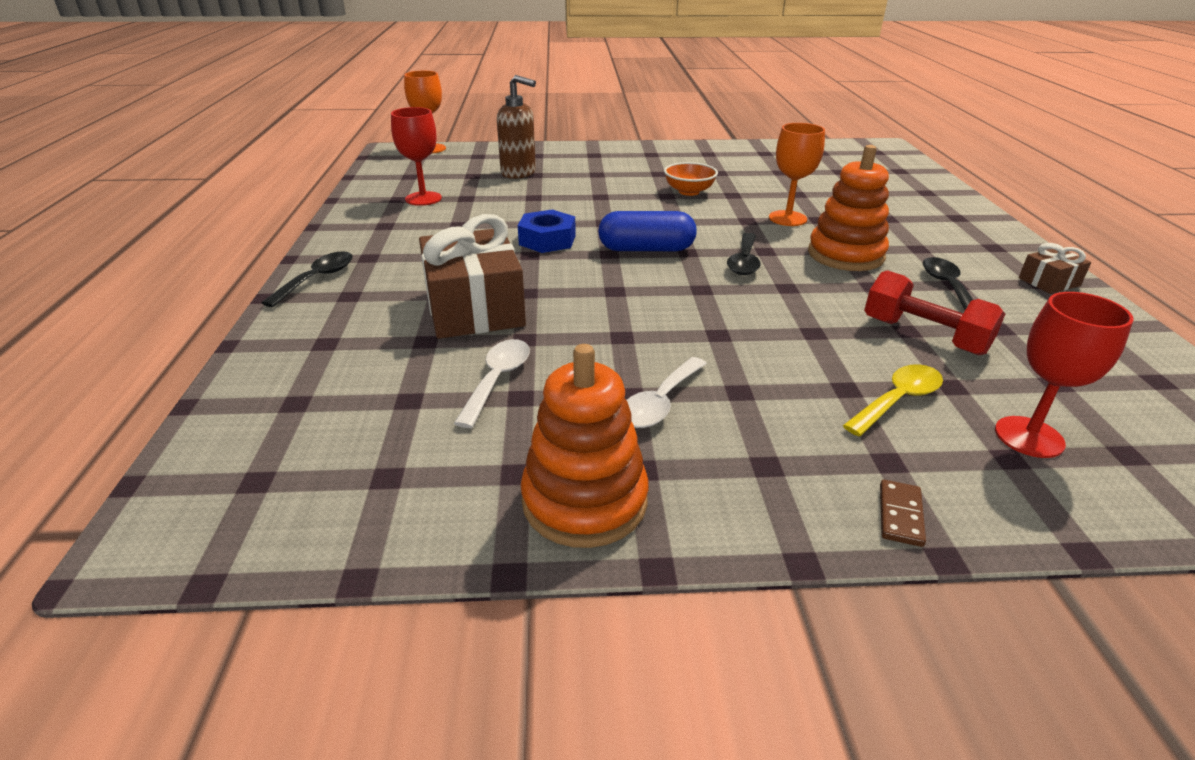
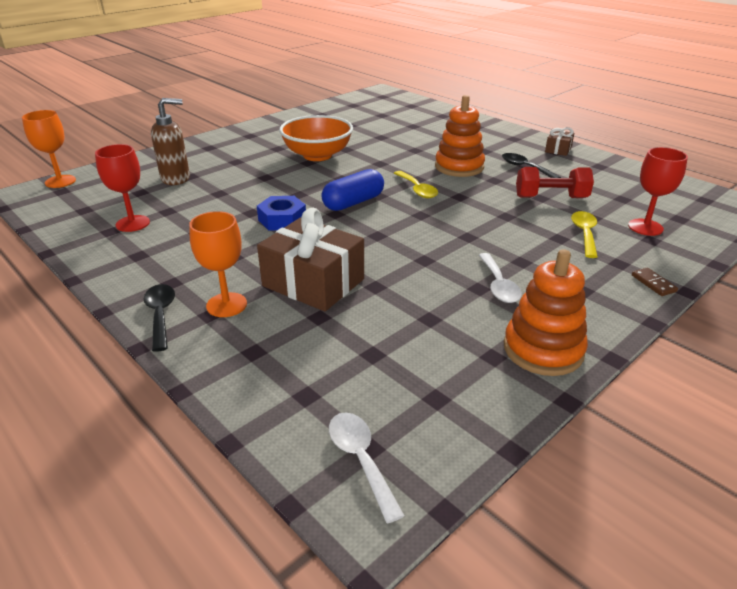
camera: 40 degrees left, 0 degrees up
(497, 380) = (402, 316): white spoon -> white spoon (361, 460)
(689, 191) = (317, 155): orange bowl -> orange bowl, size x1.78
(744, 261) = (417, 189): black spoon -> yellow spoon
(787, 218) = (399, 155): orange goblet -> orange goblet (226, 305)

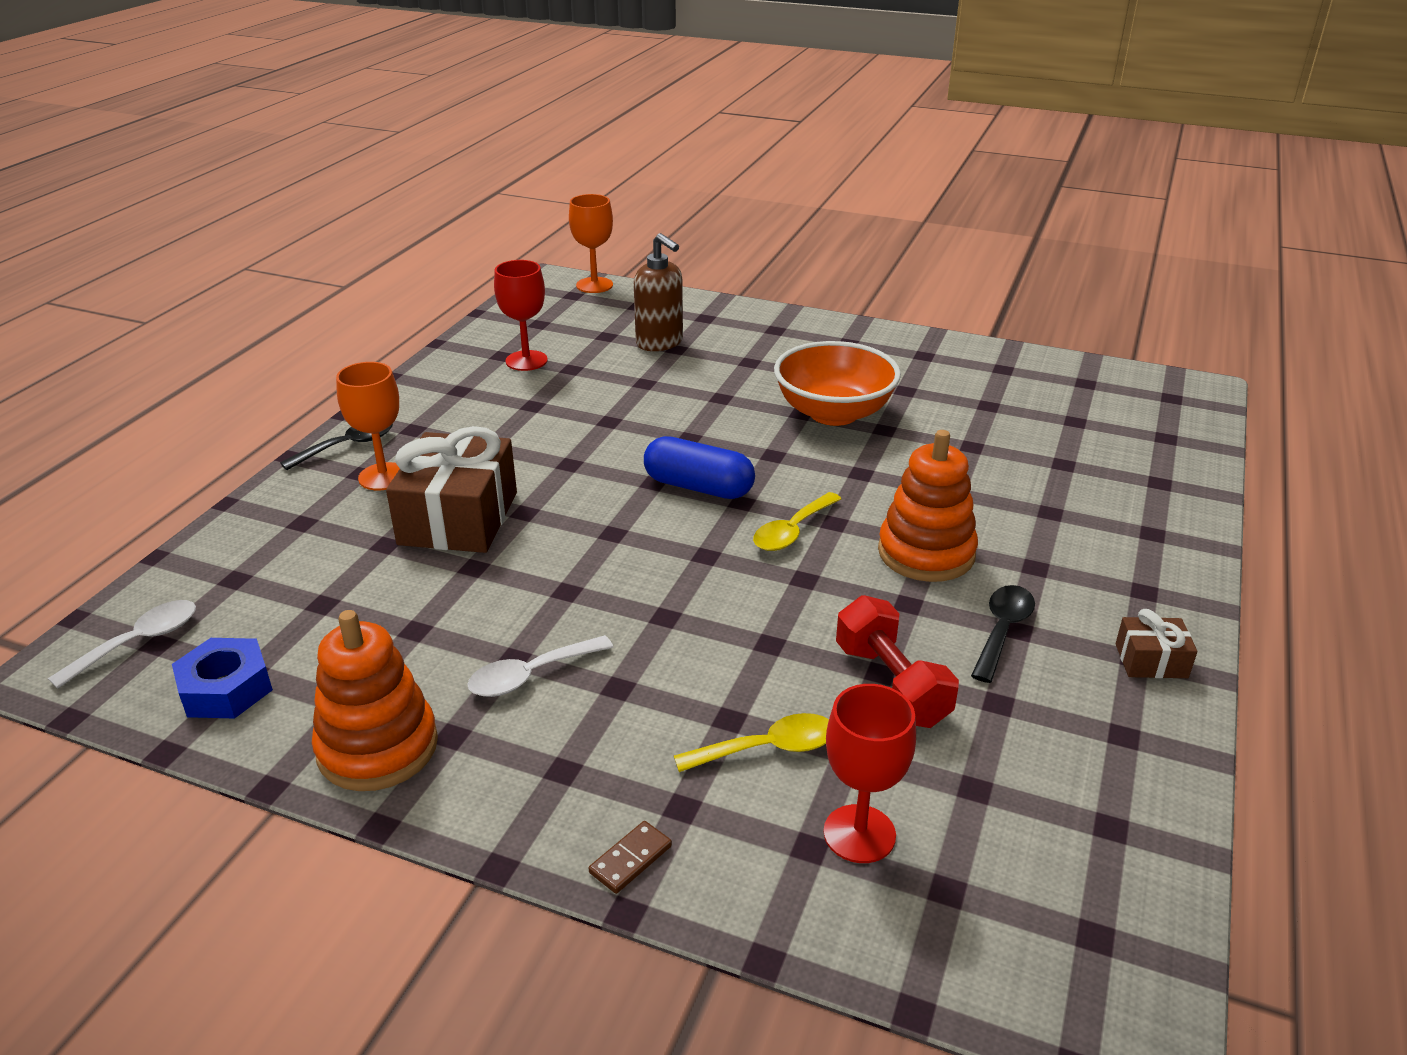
camera: 65 degrees right, 0 degrees up
(282, 220) = (604, 448): blue nut -> blue nut (226, 689)

